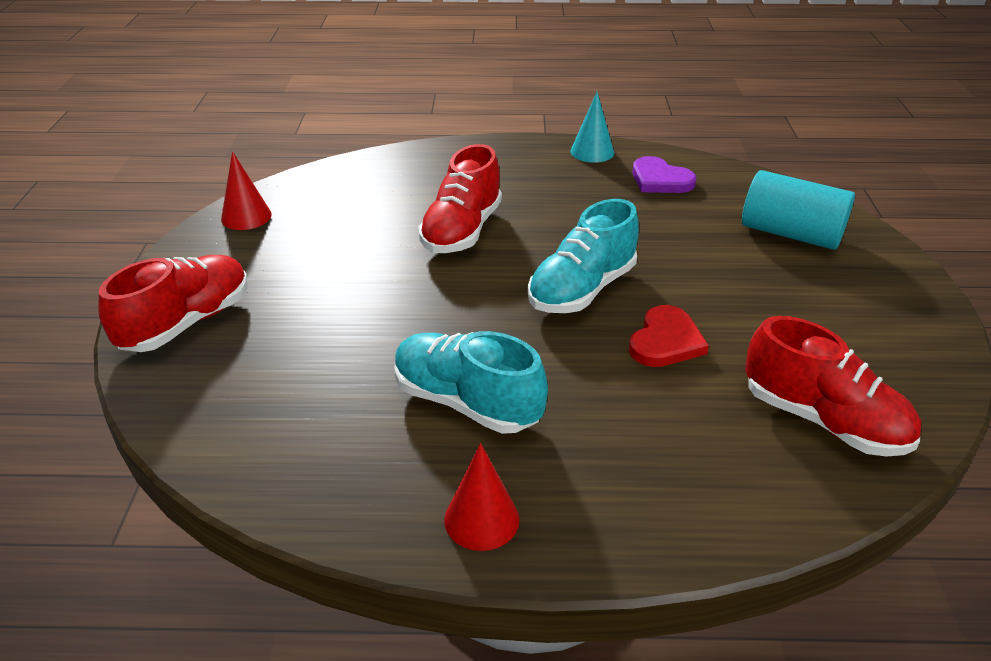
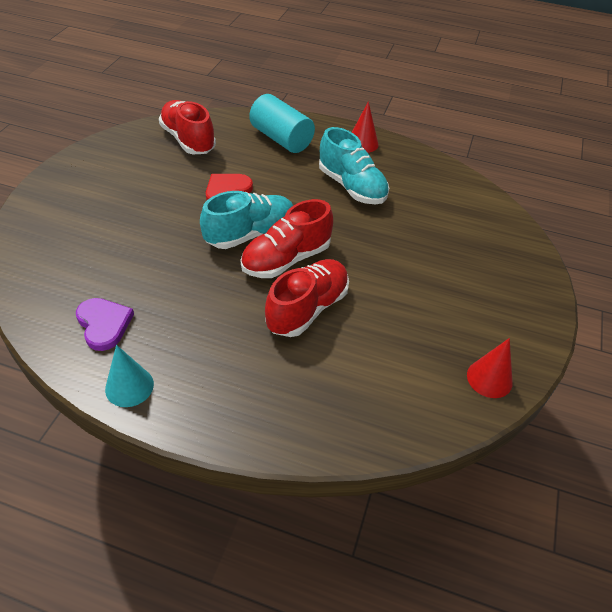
camera: 165 degrees left, 10 degrees up
(186, 323) = (514, 275): red shoe -> red shoe (286, 259)
(791, 234) = (69, 240): turquoise cylinder -> turquoise cylinder (281, 138)

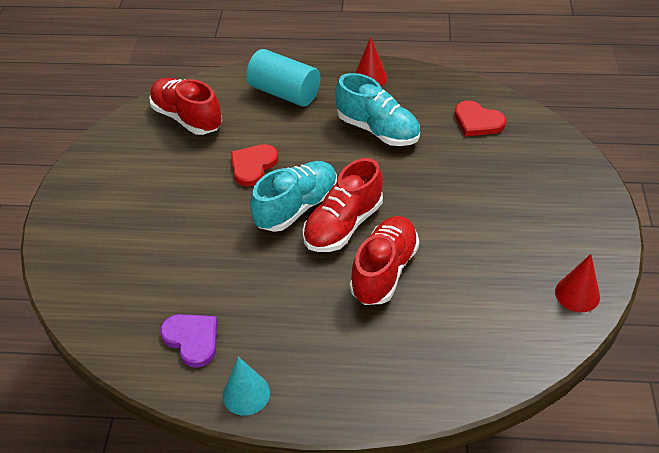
camera: 10 degrees left, 0 degrees up
(447, 200) = (477, 121): none -> red heart

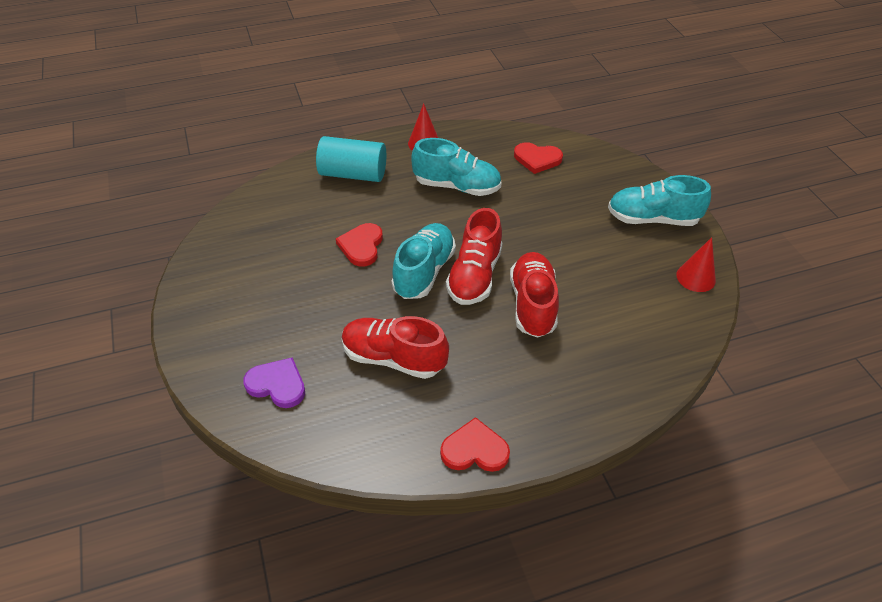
camera: 25 degrees left, 0 degrees up
(187, 118) = (271, 219): red shoe -> red shoe (393, 358)
(192, 339) = (396, 418): purple heart -> purple heart (277, 384)
(246, 394) = (474, 450): turquoise cone -> red heart
(566, 217) = (652, 219): none -> turquoise shoe

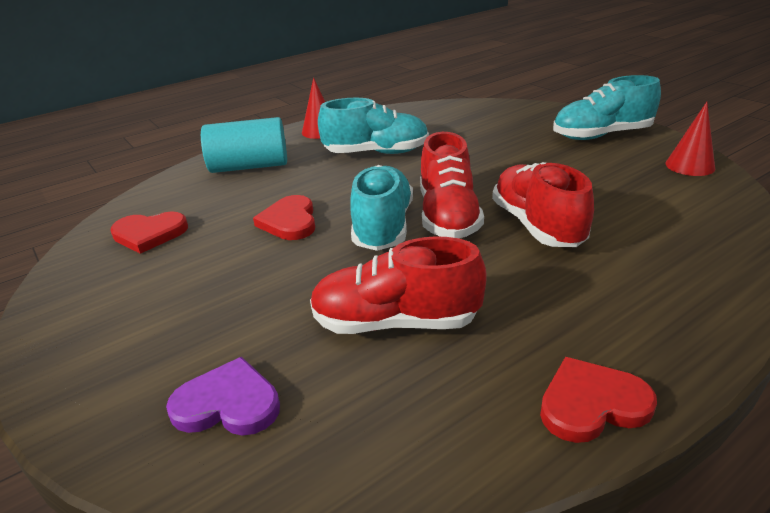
camera: 15 degrees left, 15 degrees down
(537, 159) = (448, 120): red heart -> red heart (149, 234)

